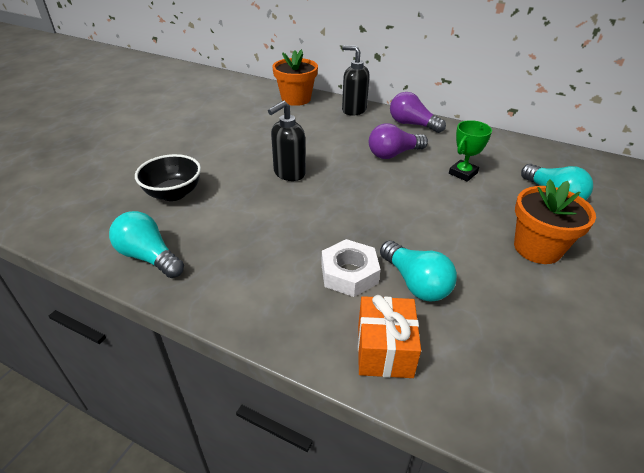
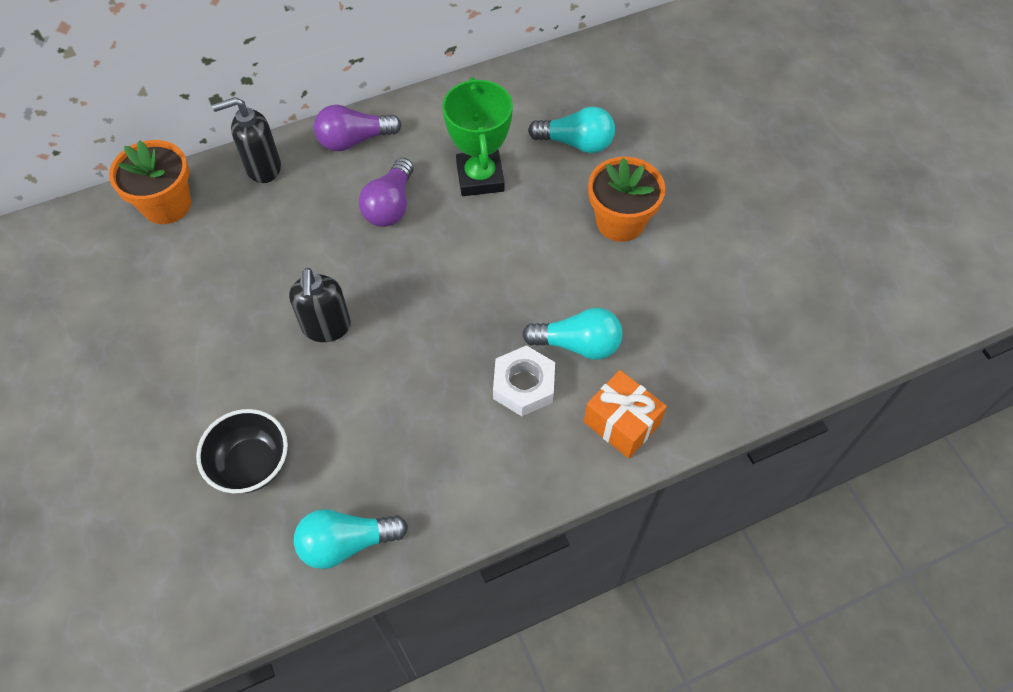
camera: 50 degrees left, 20 degrees up
(463, 173) = (480, 177): green trophy -> green trophy, size x1.59

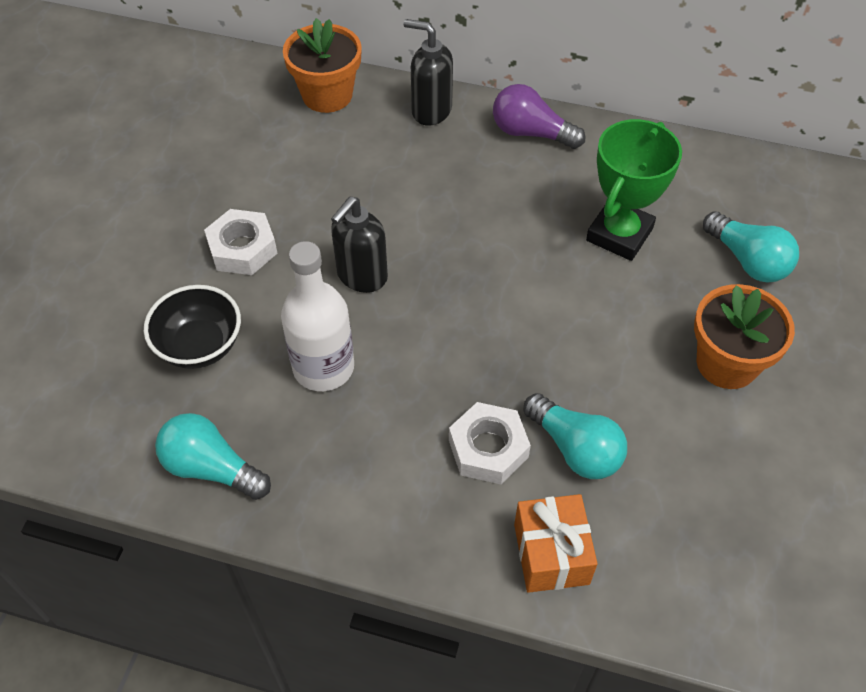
camera: 40 degrees right, 5 degrees down
(213, 369) = (242, 249): none -> white nut
(360, 412) = (323, 367): none -> white bottle
(390, 205) = (512, 208): purple light bulb -> none

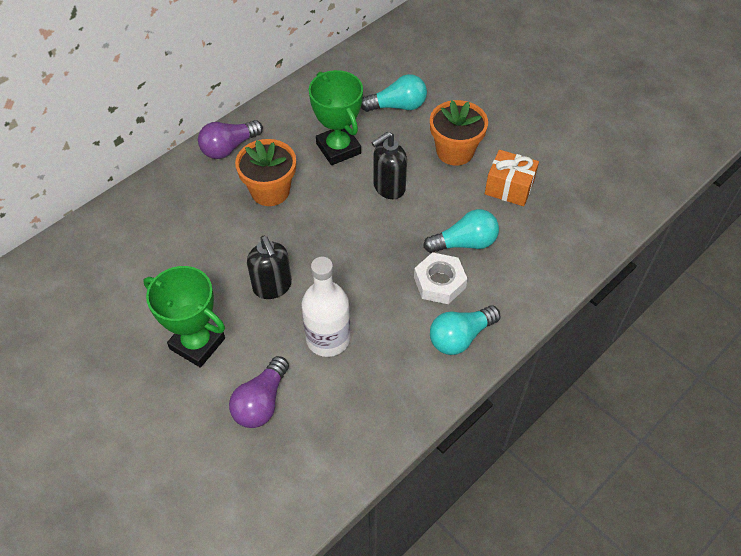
camera: 60 degrees left, 0 degrees up
(200, 346) = (261, 402): black bowl -> purple light bulb
(211, 468) = (362, 433): turquoise light bulb -> turquoise light bulb (460, 337)
(242, 249) = (197, 343): white nut -> green trophy
(327, 95) = (99, 235): orange flower pot -> orange flower pot (270, 191)
(431, 110) = (165, 187): black soap dispenser -> black soap dispenser (388, 187)
(551, 554) = (520, 286): orange gift -> orange gift (509, 188)

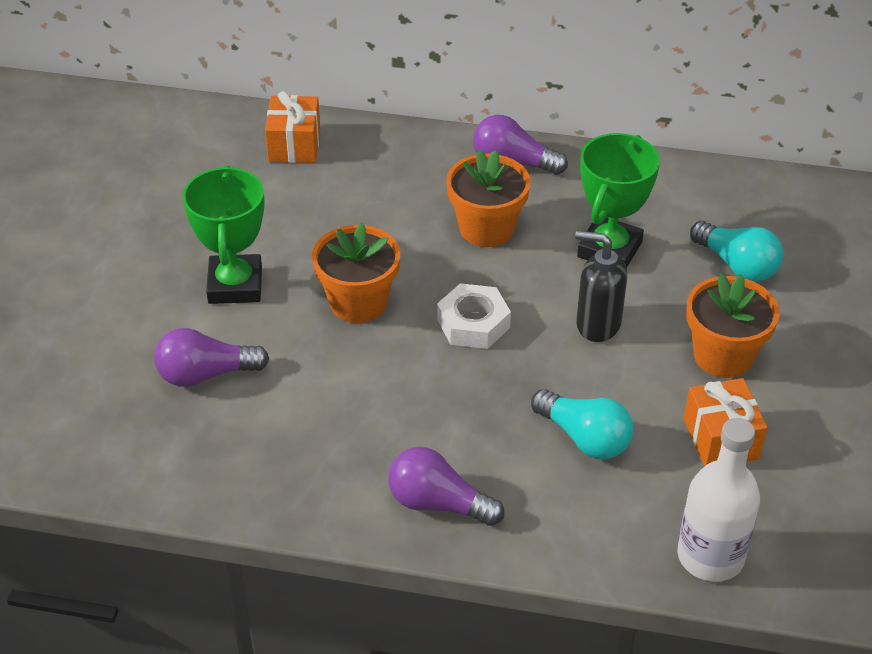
camera: 55 degrees right, 10 degrees down
(101, 242) = (294, 145): none -> orange gift
(272, 287) = (358, 302): black soap dispenser -> orange flower pot
(328, 339) = (331, 385): white bottle -> white bottle (710, 556)
(439, 282) = (500, 444): white nut -> white nut (473, 323)
(460, 337) = (438, 503): turquoise light bulb -> purple light bulb

